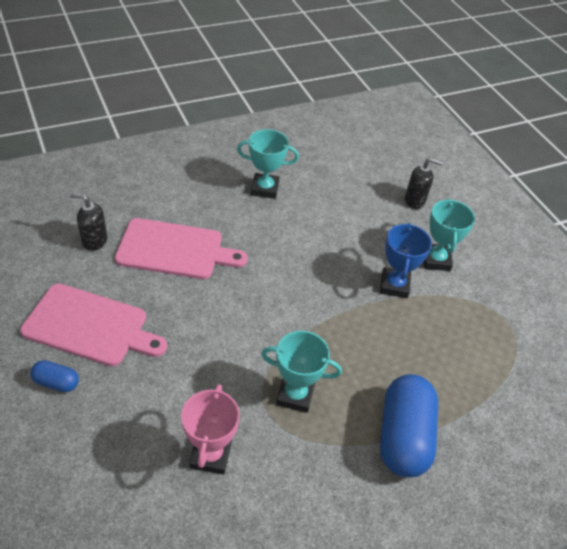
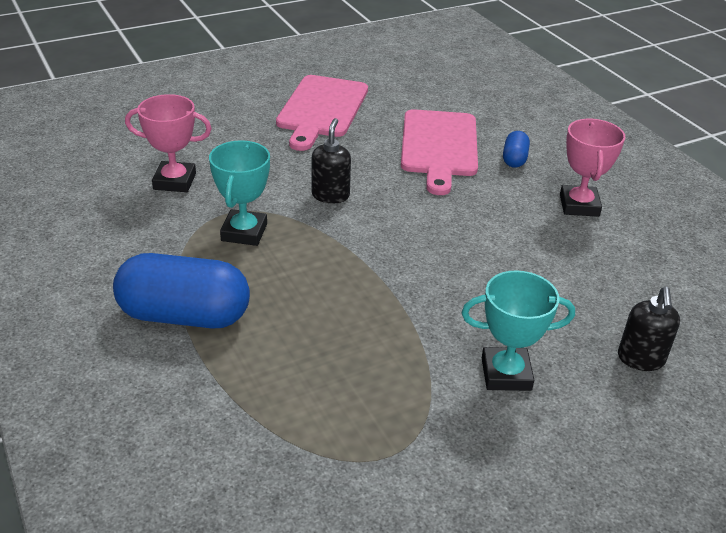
camera: 90 degrees right, 10 degrees down
(56, 382) = (256, 100): blue capsule -> blue capsule (514, 159)
(94, 241) = (434, 101): black soap dispenser -> black soap dispenser (330, 195)
(265, 189) = (579, 205): turquoise trophy -> pink trophy
(394, 285) = (436, 322): blue trophy -> none

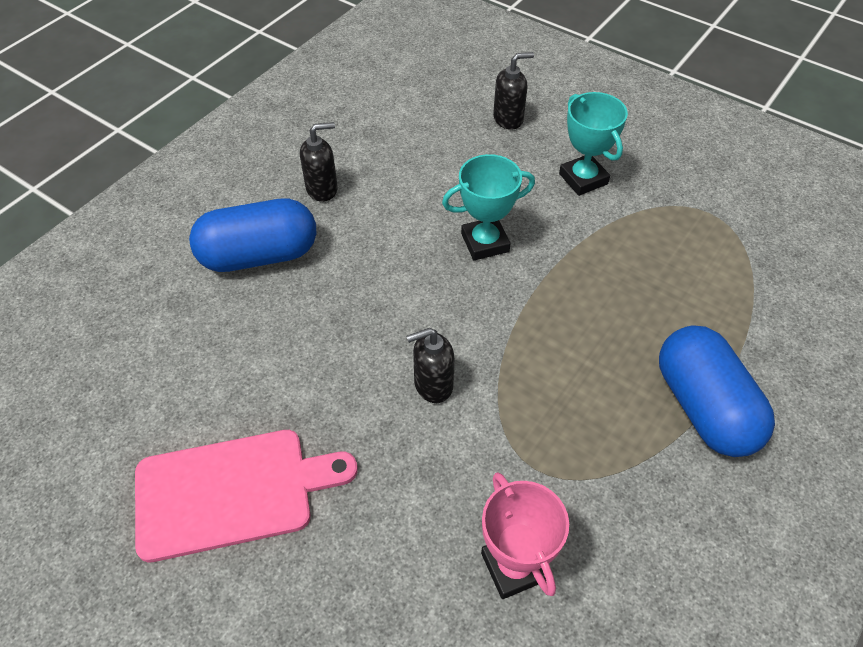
camera: 115 degrees left, 15 degrees up
(244, 232) = (553, 430): turquoise trophy -> turquoise trophy (485, 242)
(439, 146) = (267, 327): pink cutting board -> none
(514, 159) = (259, 255): blue capsule -> blue capsule, size x2.13
(579, 205) = (322, 189): pink trophy -> black soap dispenser

